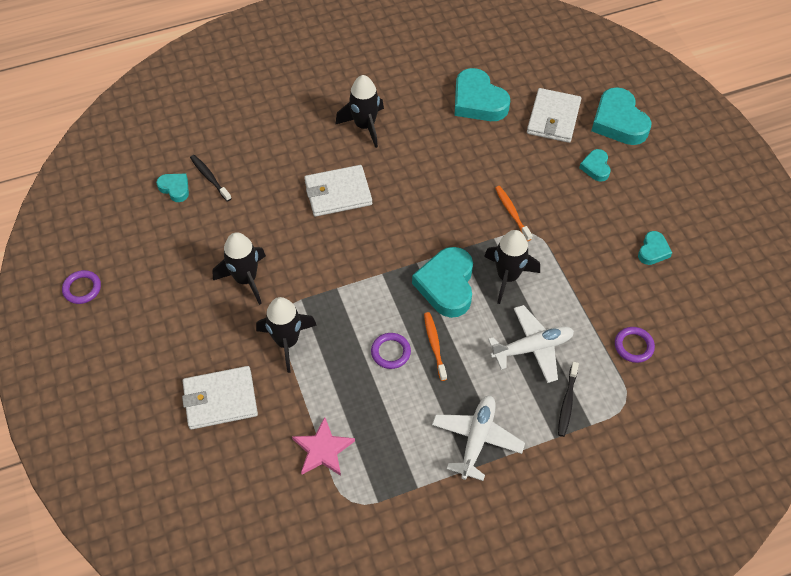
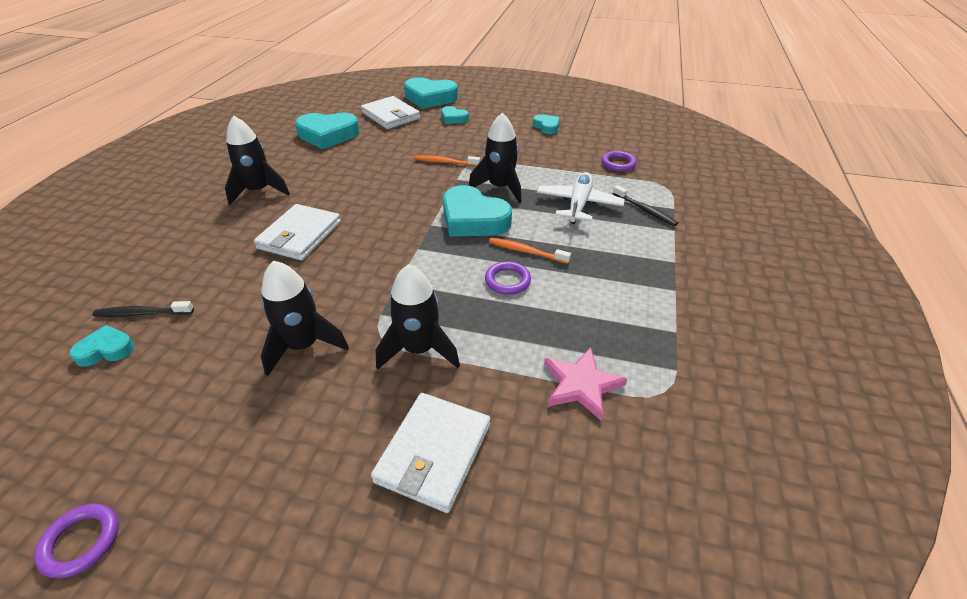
camera: 55 degrees left, 15 degrees down
(477, 439) = (646, 270): white plane -> none

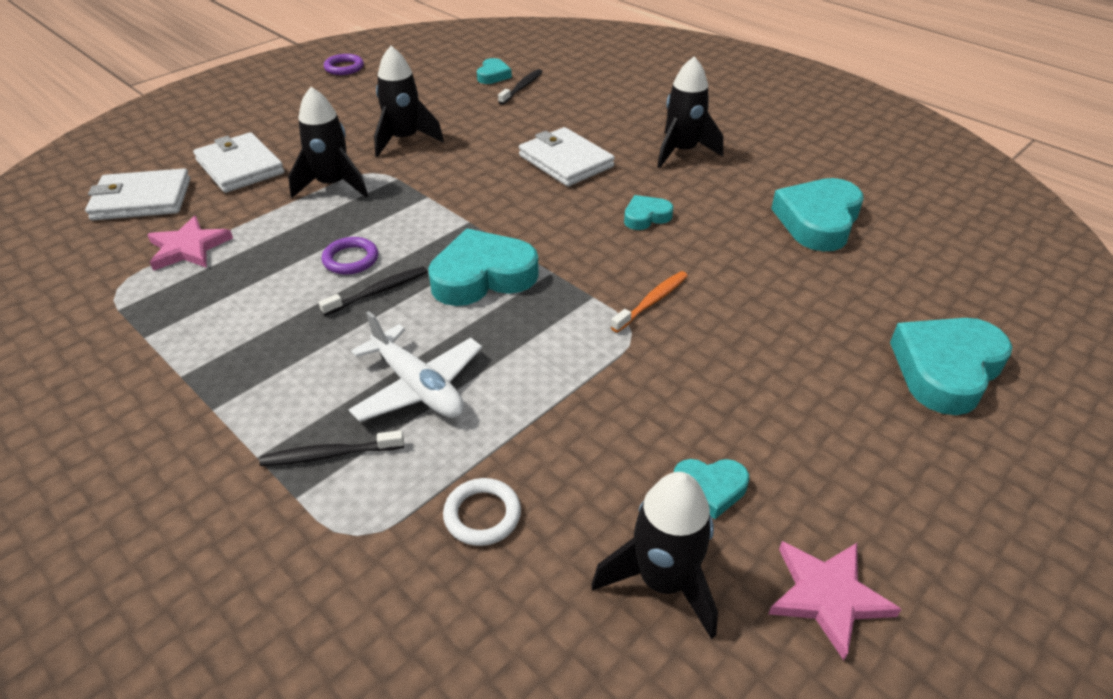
camera: 120 degrees right, 0 degrees up
(391, 116) = (869, 296): white wallet -> white wallet (141, 199)
(453, 118) = (821, 367): turquoise heart -> turquoise heart (646, 217)
(500, 188) = (533, 327): black rocket -> black rocket (663, 581)
(526, 251) = (378, 291): orange toothbrush -> black toothbrush
(564, 104) = (827, 596): none -> pink star
(618, 164) = (482, 515): purple ring -> white ring

